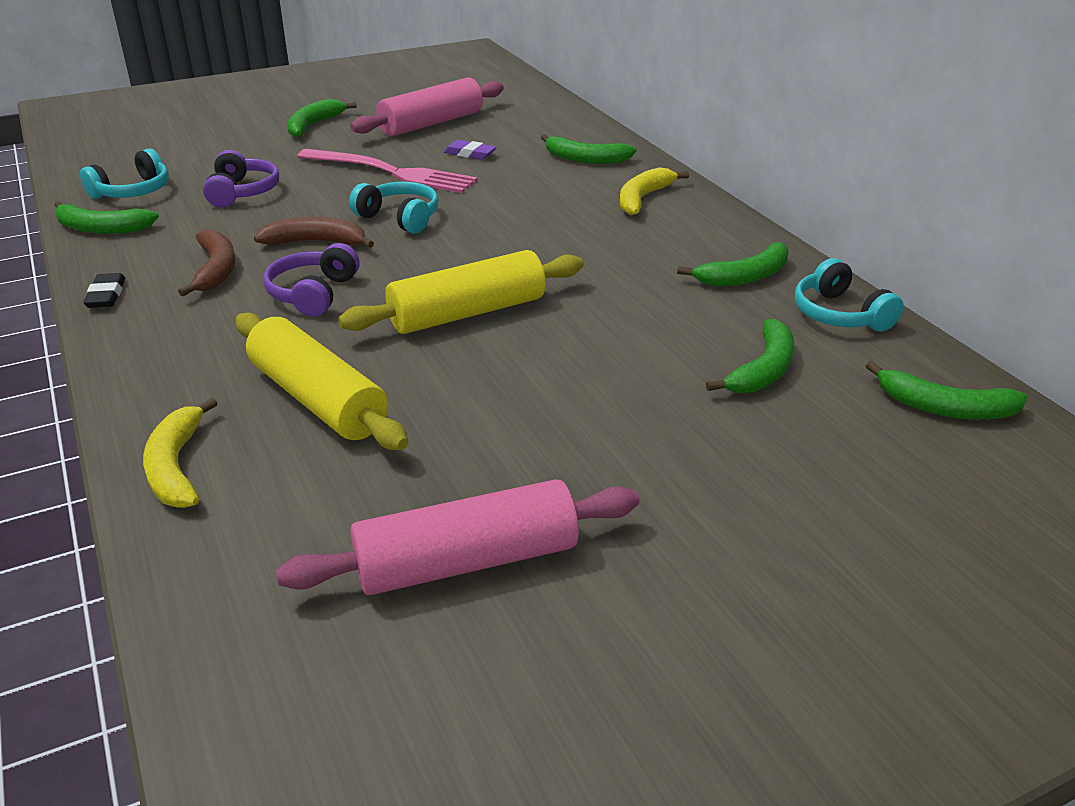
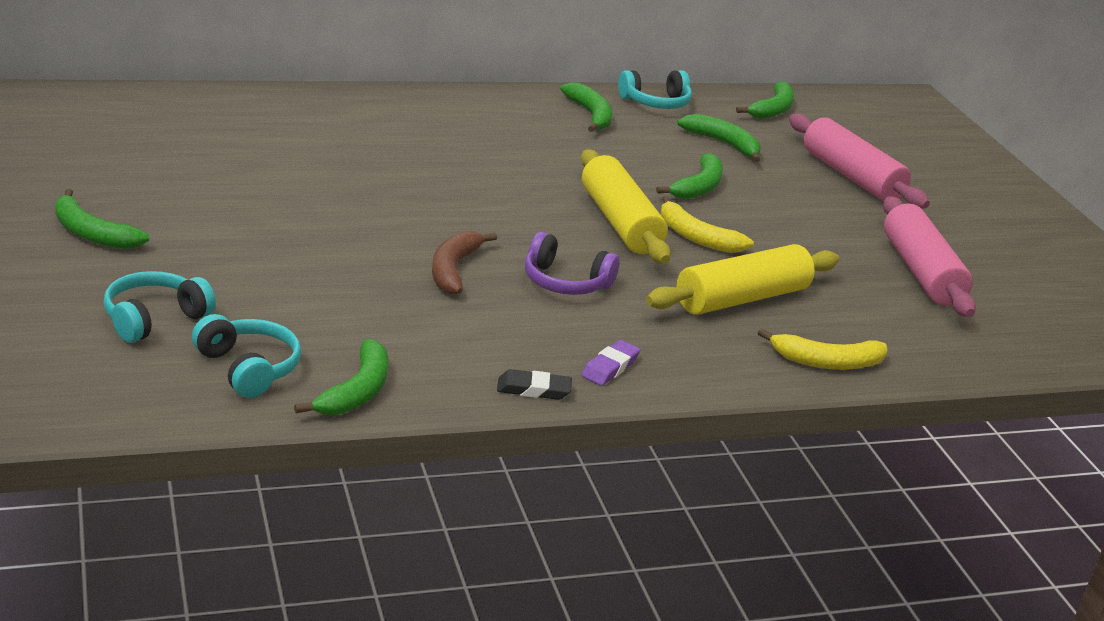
camera: 85 degrees left, 5 degrees down
(216, 270) = (497, 326): brown banana -> none
(242, 192) = (295, 297): purple headphones -> none
(393, 172) = (291, 208): pink fork -> none
(400, 218) = (415, 222): turquoise headphones -> turquoise headphones (154, 319)
(431, 123) = (147, 166): pink rolling pin -> pink rolling pin (851, 177)
(470, 154) = (263, 163): purple eraser -> purple eraser (610, 367)
(585, 159) = (317, 115): green banana -> green banana (698, 187)
(643, 198) = (427, 113): yellow banana -> yellow banana (696, 237)

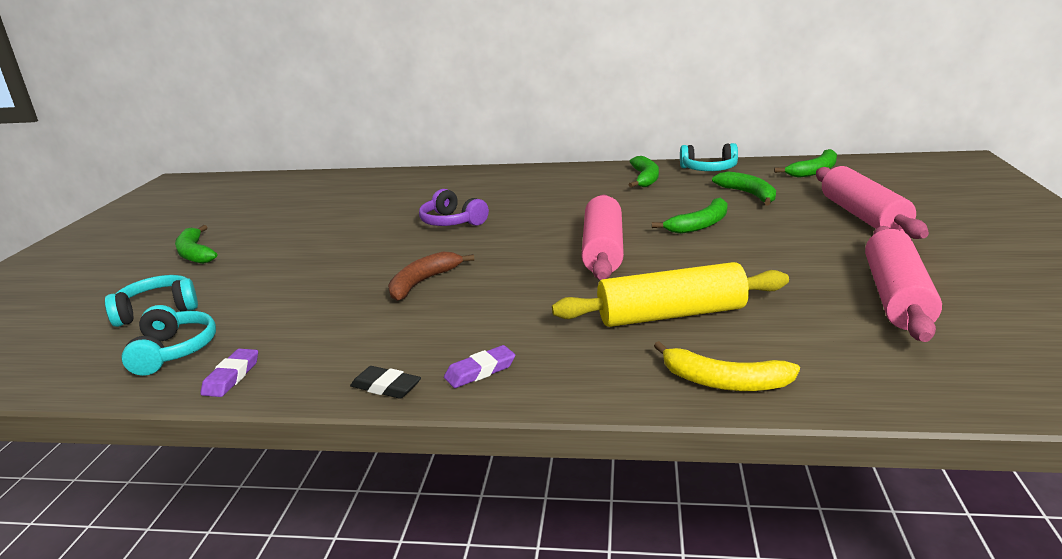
camera: 30 degrees right, 5 degrees down
(356, 391) = (231, 377): green banana -> purple eraser
(565, 282) = (509, 295): purple headphones -> purple headphones (452, 222)
(619, 222) = (603, 250): yellow rolling pin -> pink rolling pin
(696, 237) = (666, 262): yellow banana -> none

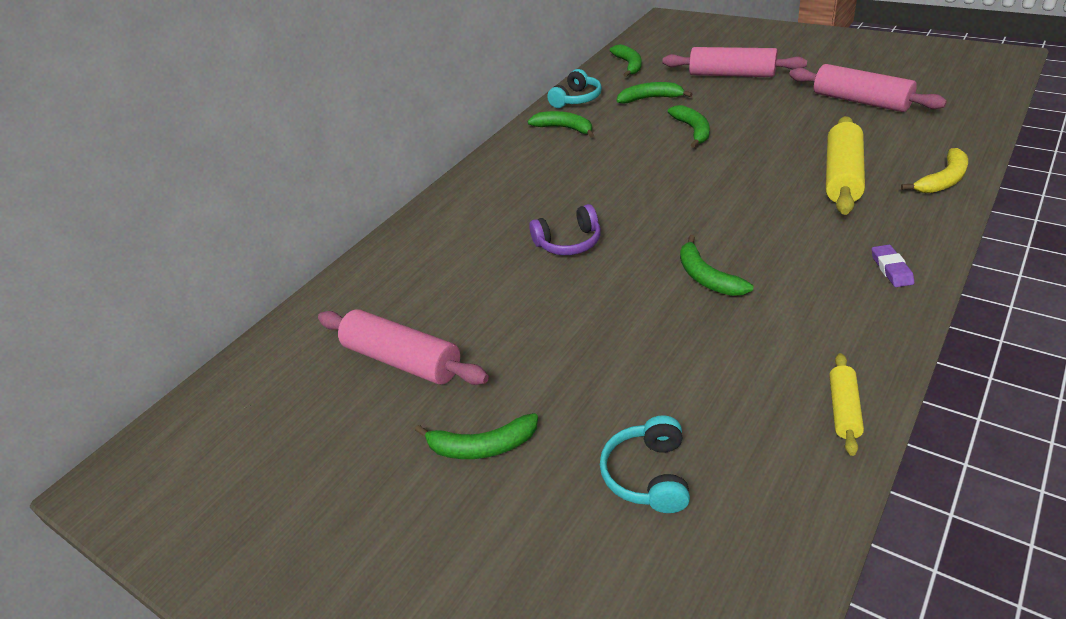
camera: 60 degrees left, 15 degrees up
(173, 351) = (767, 455): turquoise headphones -> none
(231, 377) = (843, 409): purple eraser -> yellow rolling pin
(386, 387) = (898, 317): black eraser -> none
(423, 282) = (707, 277): brown banana -> green banana
(603, 250) = (708, 179): pink rolling pin -> pink rolling pin (402, 360)

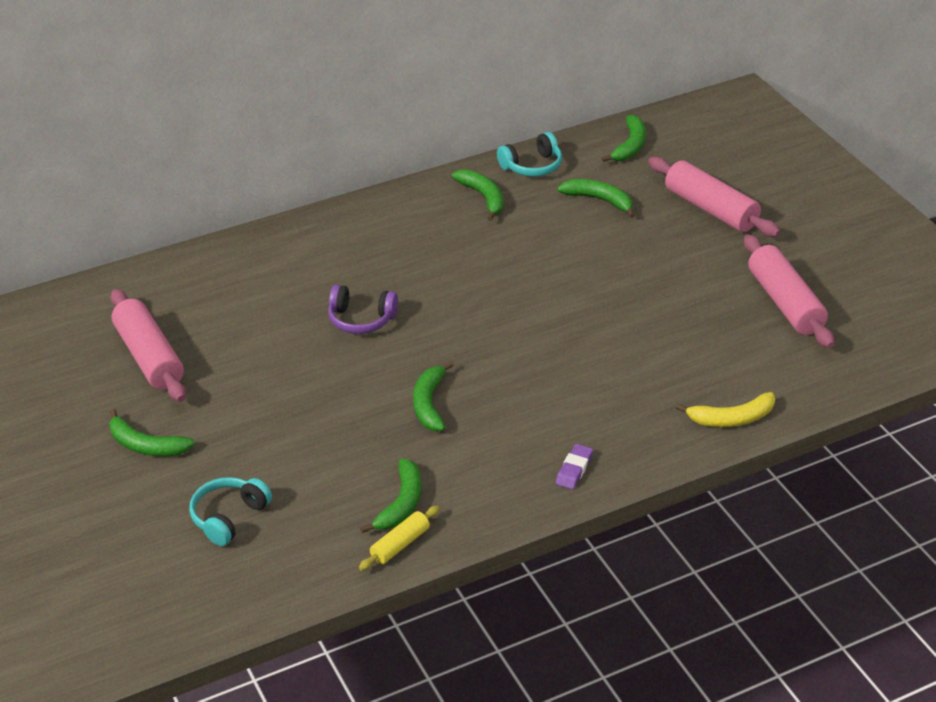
camera: 25 degrees right, 0 degrees up
(693, 130) = (592, 258): green banana -> green banana (401, 504)
(842, 176) = (654, 371): yellow rolling pin -> none

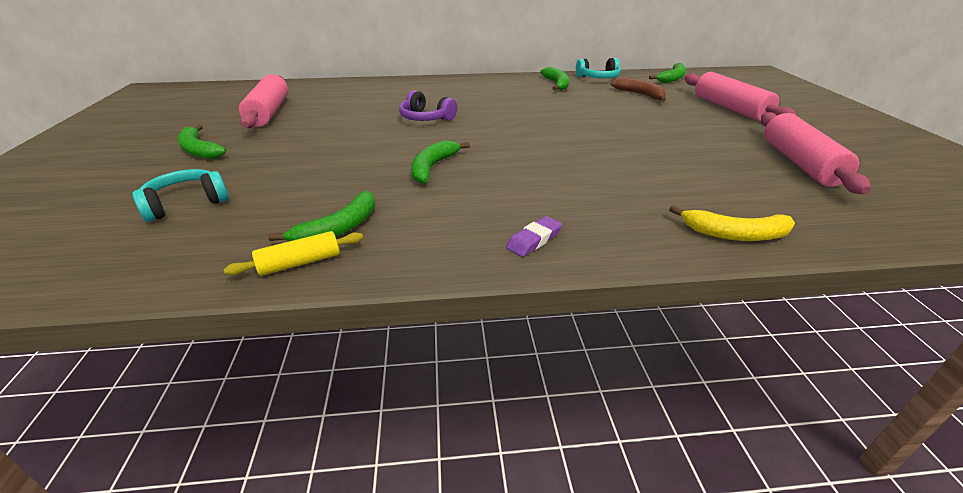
camera: 20 degrees right, 5 degrees down
(600, 200) = (640, 95): green banana -> brown banana

